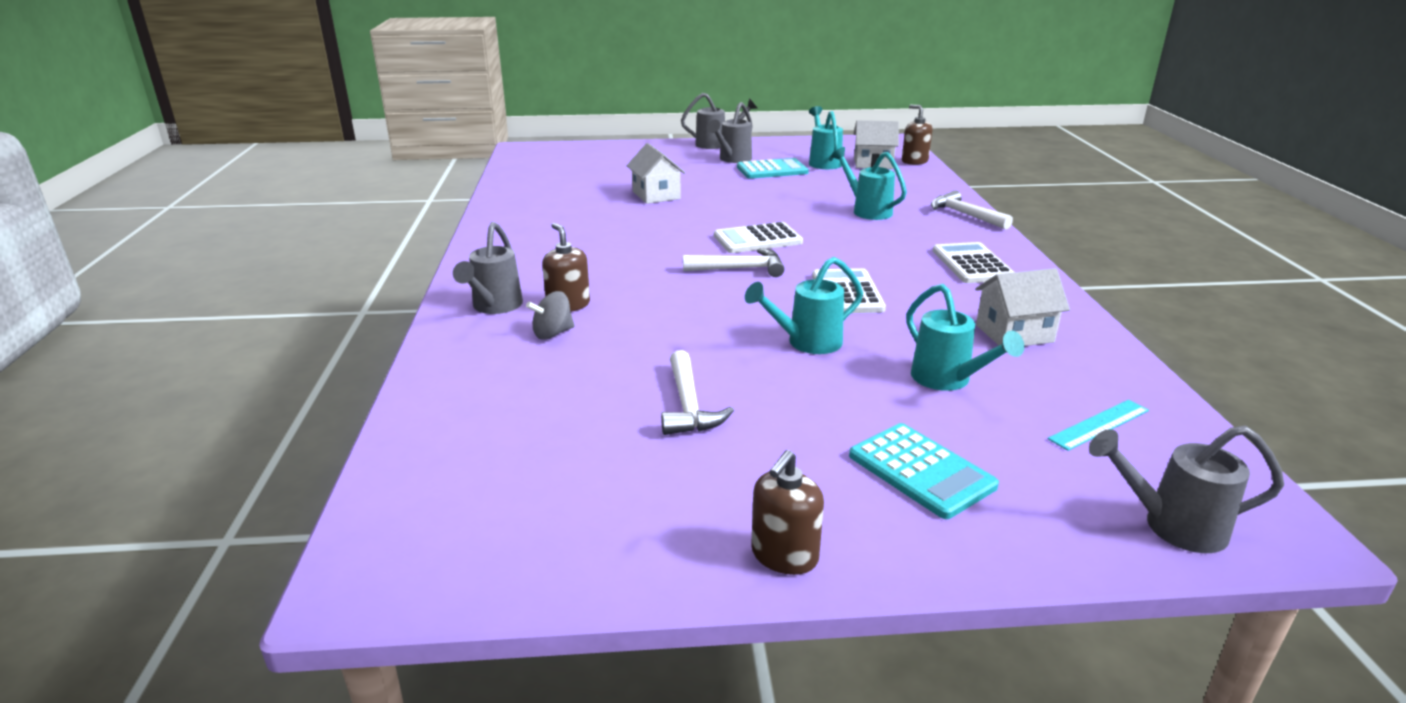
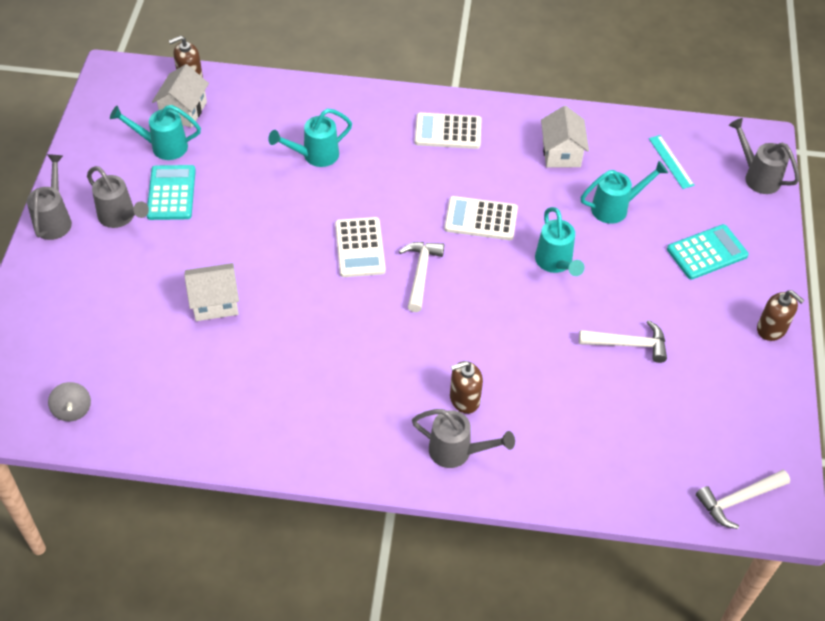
camera: 80 degrees left, 25 degrees up
(553, 333) = (513, 413): grey spinning top -> grey spinning top (72, 410)
(965, 215) = (346, 97): white hammer -> white hammer (738, 500)
(1171, 526) = (757, 176): grey watering can -> grey watering can turned 120 degrees clockwise

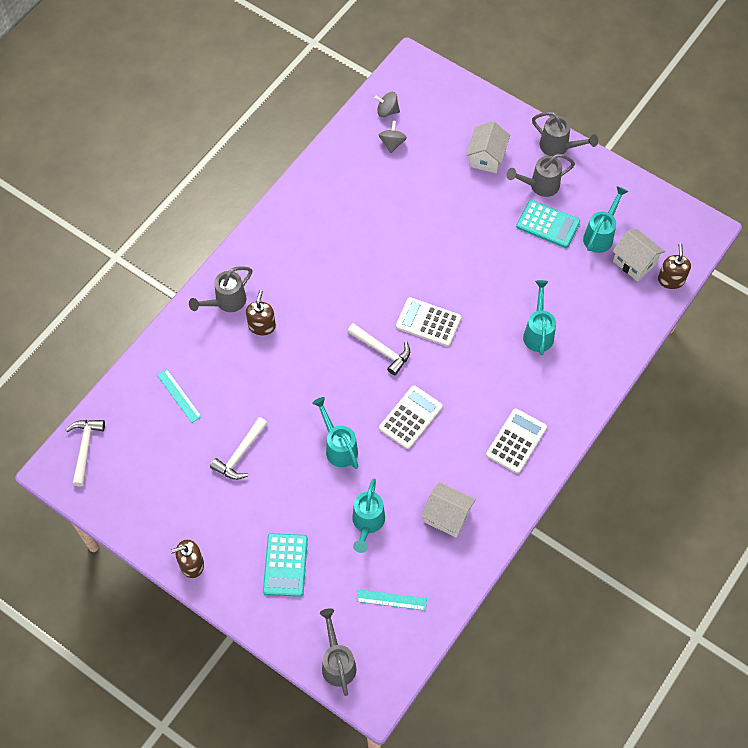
camera: 120 degrees right, 10 degrees up
(124, 382) = (392, 143): none -> grey spinning top
(215, 303) = (429, 214): white house -> white house (486, 157)
(555, 264) = (338, 446): turquoise watering can -> turquoise watering can turned 45 degrees clockwise
(607, 438) = (179, 395): none -> turquoise ruler
(757, 176) = (337, 662): grey watering can -> grey watering can turned 90 degrees counterclockwise

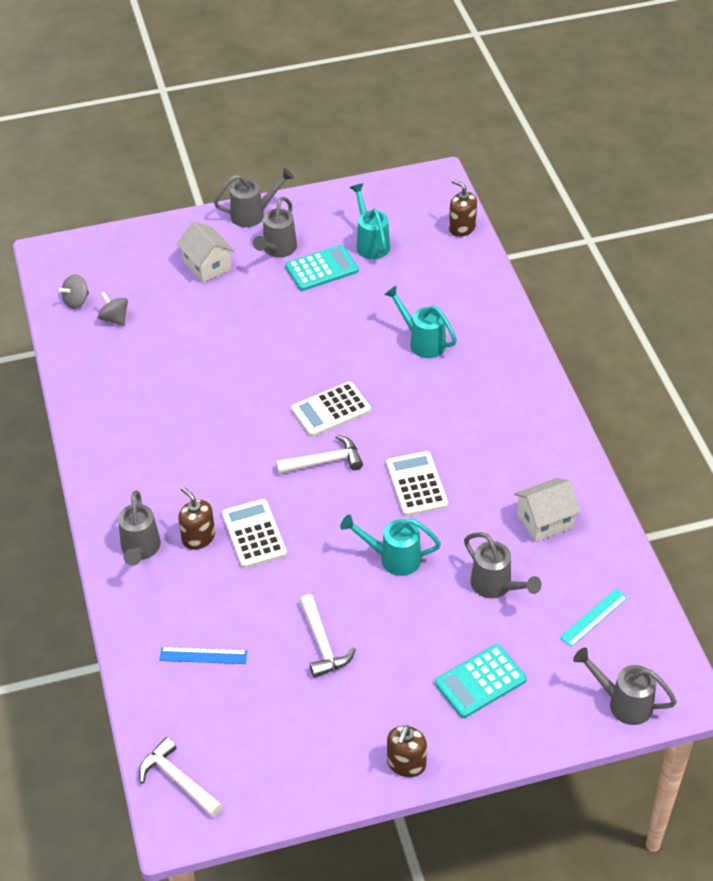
camera: 50 degrees left, 15 degrees down
(179, 395) = (203, 656): turquoise ruler -> blue ruler
(285, 565) = (480, 681): turquoise calculator -> turquoise calculator turned 105 degrees clockwise
(367, 524) = (496, 587): turquoise watering can -> grey watering can
(516, 441) = (516, 424): white calculator -> white calculator (254, 534)
(634, 262) = (421, 239): white house -> none

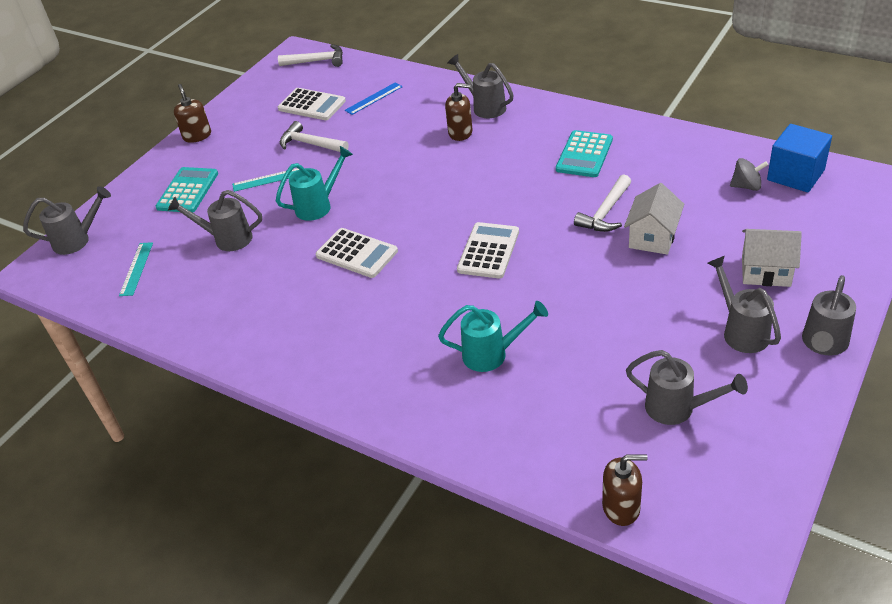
camera: 140 degrees right, 5 degrees down
(76, 301) = (795, 175): grey spinning top -> blue cube
(254, 534) = (429, 156): white calculator -> white calculator (312, 105)
(322, 269) = (676, 346): turquoise calculator -> turquoise calculator (584, 154)
(325, 461) = (443, 220): white hammer -> white hammer (605, 212)
(370, 243) = (678, 409): turquoise watering can -> grey watering can
(401, 629) = (268, 179): none -> turquoise ruler
(545, 521) = (229, 299): white house -> white house (653, 237)

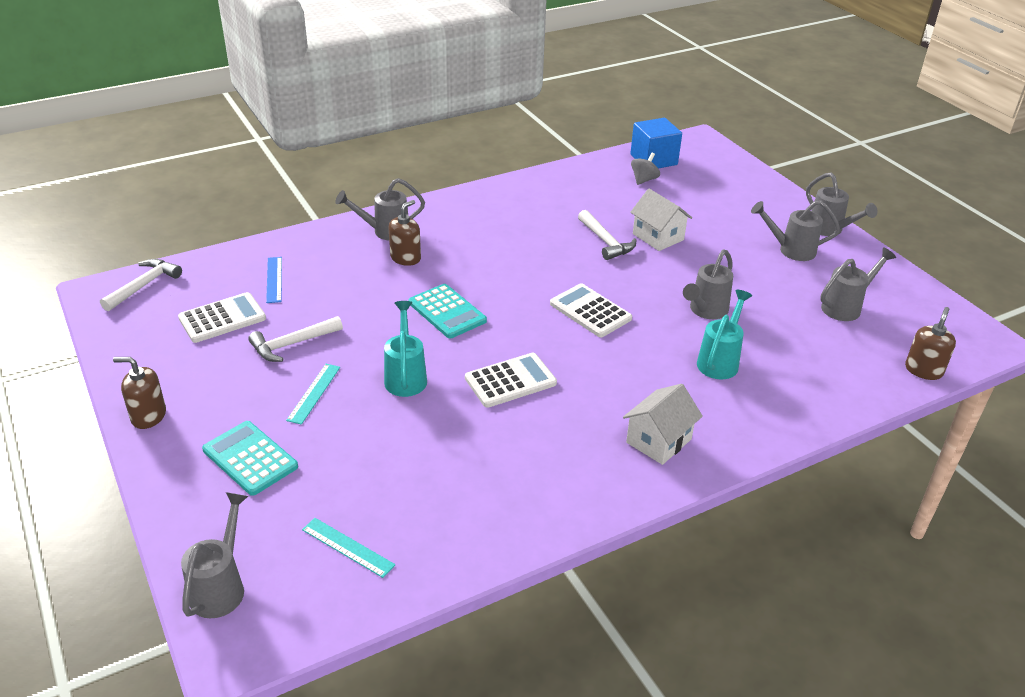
camera: 65 degrees left, 5 degrees down
(226, 239) = (381, 457): grey watering can -> grey watering can (705, 311)
(584, 154) = (521, 219): turquoise calculator -> turquoise calculator (447, 312)
(766, 271) = (740, 215): white house -> white house (658, 441)

